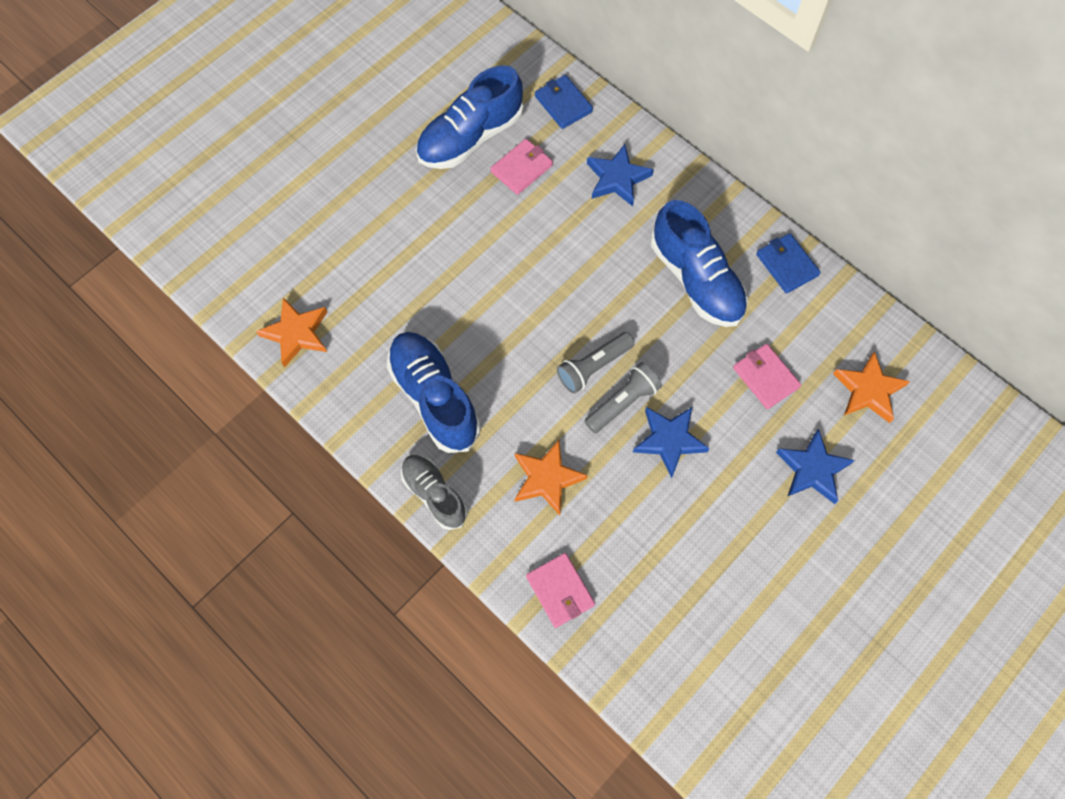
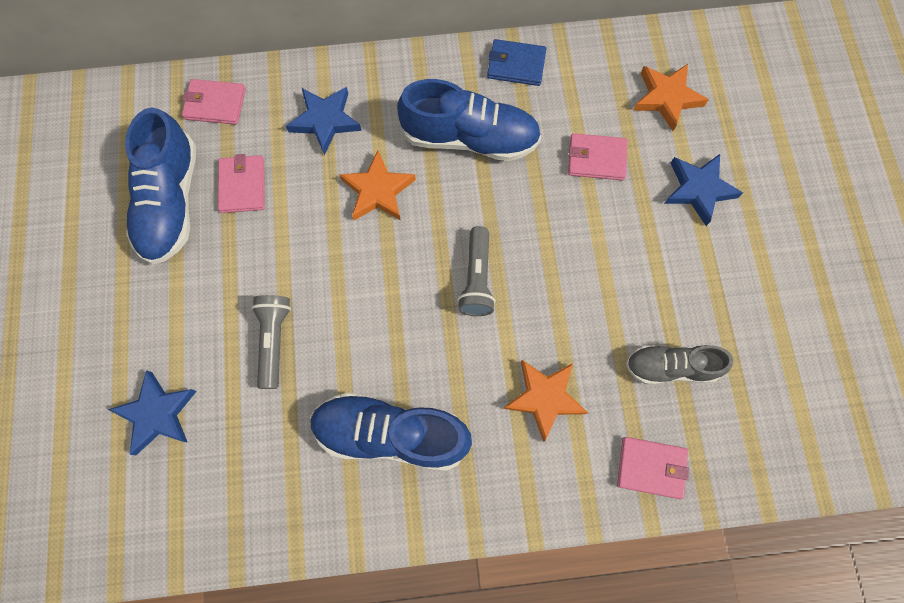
camera: 50 degrees left, 5 degrees up
(296, 333) = (217, 511): orange star -> orange star (378, 191)
(434, 494) = (481, 507): grey shoe -> grey shoe (670, 367)
(563, 104) = (215, 104): blue wallet -> pink wallet
(623, 403) = (528, 281): grey flashlight -> grey flashlight (274, 341)
(669, 440) = (590, 273): blue star -> blue star (157, 414)

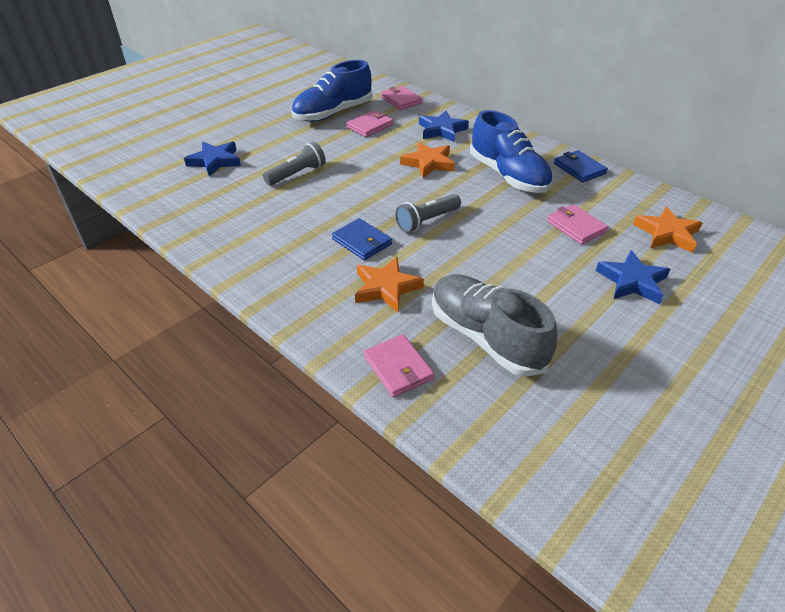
camera: 50 degrees right, 30 degrees down
(391, 434) = (288, 238): blue shoe -> none
(457, 366) = (362, 242): none -> blue wallet
(670, 367) = (486, 337): grey shoe -> grey shoe, size x1.60

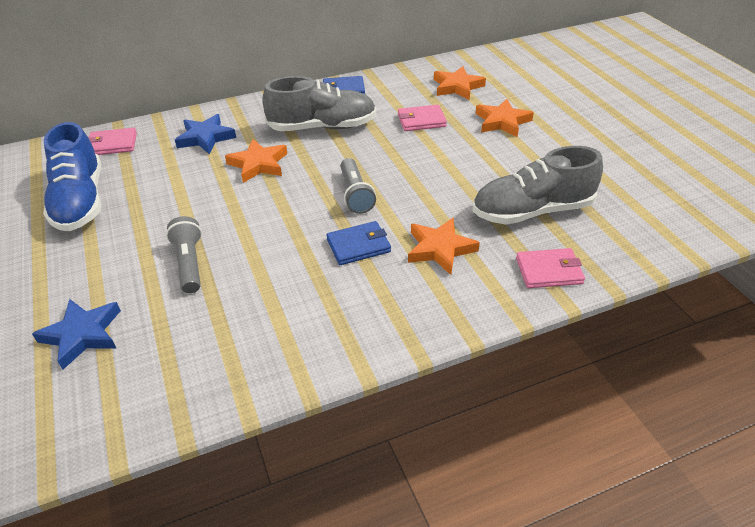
camera: 65 degrees left, 0 degrees up
(370, 126) = (143, 181): pink wallet -> none
(508, 176) = (322, 127): blue shoe -> grey shoe
(632, 281) = (502, 122): blue star -> orange star

